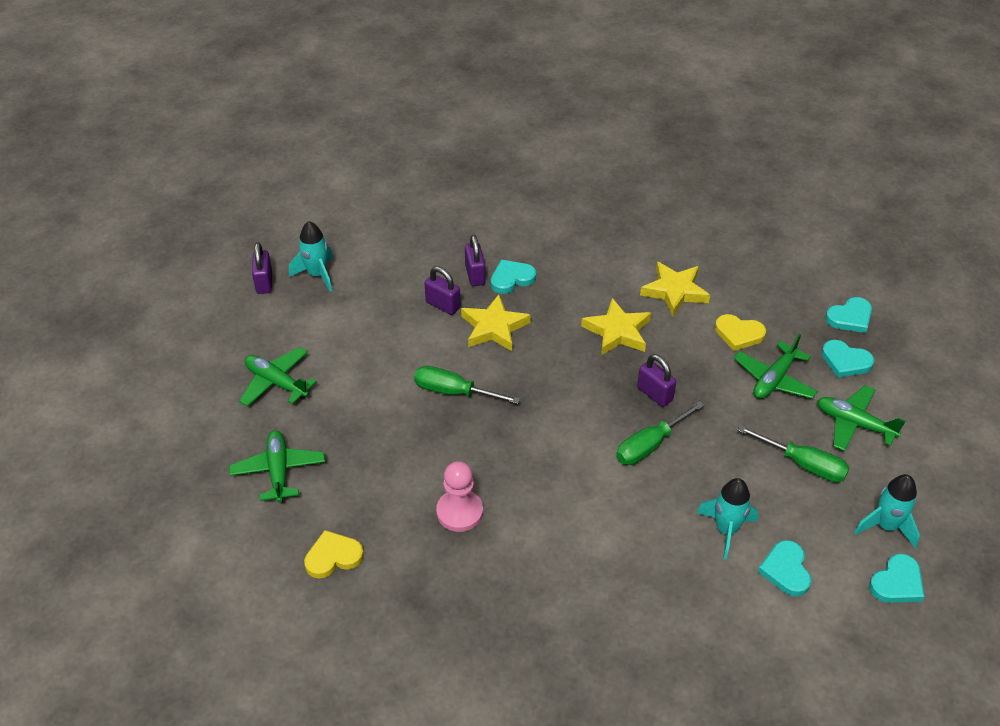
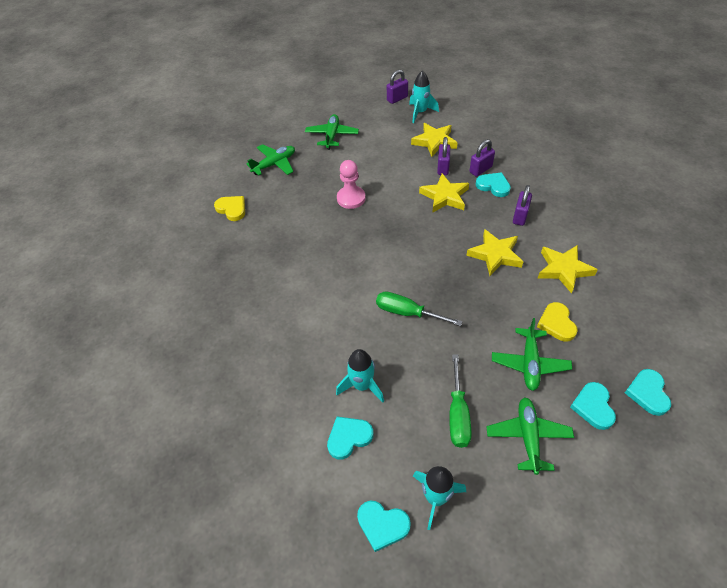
camera: 65 degrees right, 5 degrees up
(388, 289) = (434, 142): none -> yellow star
(454, 392) = (379, 203): green screwdriver -> none
(459, 512) = (292, 244): pink pawn -> pink pawn (351, 198)
(654, 394) = (455, 297): purple padlock -> purple padlock (520, 216)
(774, 379) = (529, 363): green plane -> green plane turned 90 degrees counterclockwise
(850, 317) = (647, 393): turquoise heart -> turquoise heart turned 60 degrees clockwise

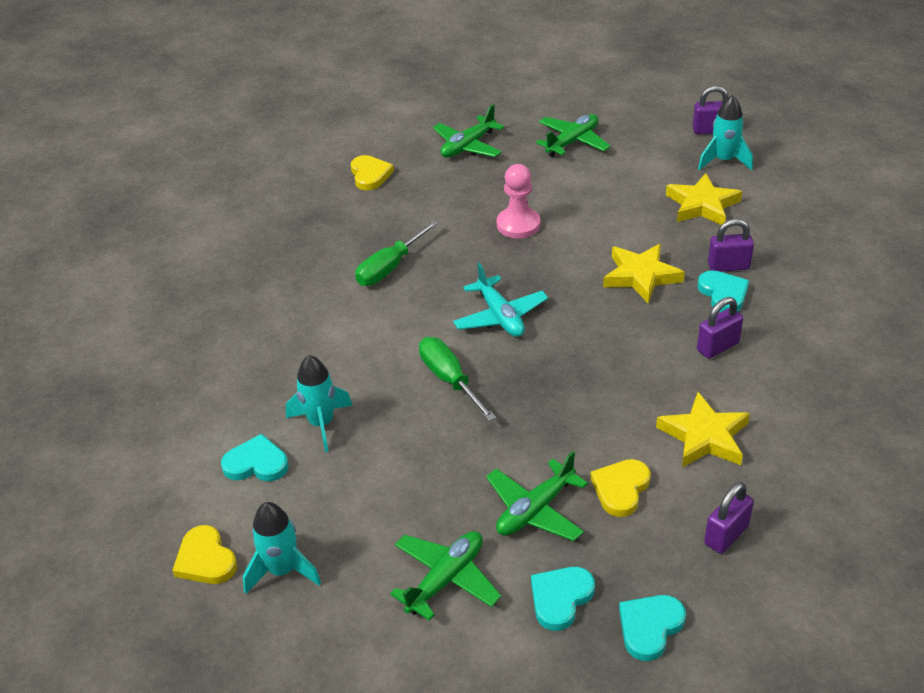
camera: 35 degrees right, 10 degrees down
(274, 164) = (468, 146): green plane -> green plane turned 135 degrees clockwise
(382, 525) = (205, 559): turquoise heart -> yellow heart
(396, 258) = (500, 316): none -> turquoise plane
(443, 168) = (677, 241): purple padlock -> purple padlock (726, 535)
(458, 413) = (393, 510): green screwdriver -> green screwdriver (390, 267)
(495, 255) = (630, 374): yellow star -> none

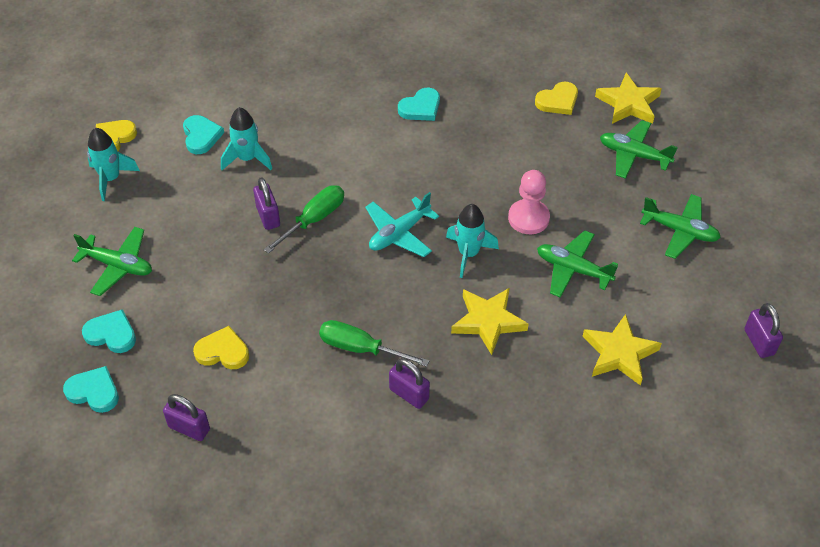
camera: 70 degrees right, 10 degrees up
(390, 267) = (437, 148): green screwdriver -> green screwdriver (361, 348)
(535, 510) = (190, 302): green plane -> green plane (573, 269)
(704, 436) = (294, 399): yellow star -> yellow star (628, 103)
(723, 161) = (707, 361): turquoise rocket -> turquoise rocket (468, 254)
(723, 294) = (485, 389): turquoise heart -> turquoise heart (420, 107)
(728, 266) = (528, 388): purple padlock -> purple padlock (268, 216)

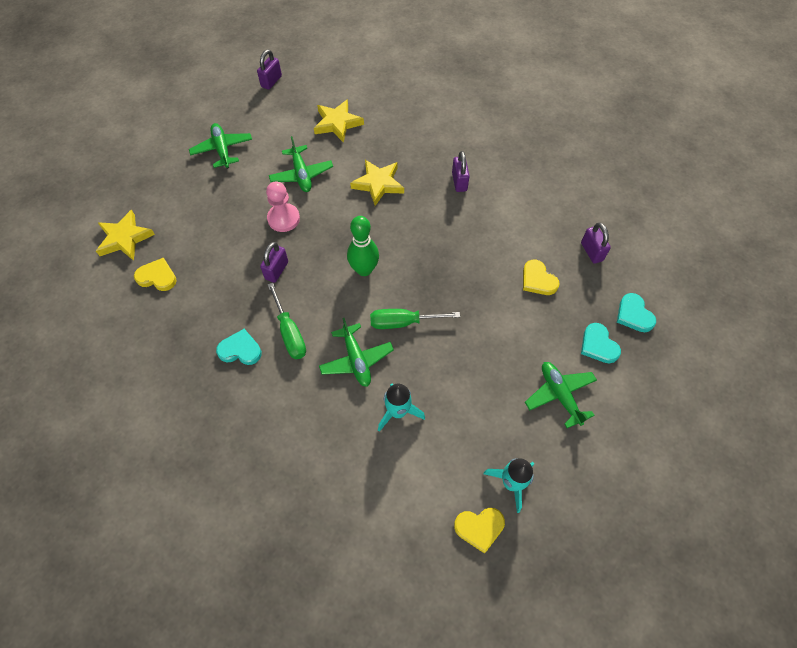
camera: 135 degrees left, 10 degrees up
(201, 136) = (411, 466): turquoise heart -> none
(268, 216) = (429, 349): purple padlock -> purple padlock (276, 270)
(361, 348) = (459, 222): green screwdriver -> green screwdriver (289, 332)
(399, 233) = (364, 269): turquoise plane -> green bowling pin
(468, 254) = (342, 226): turquoise rocket -> none
(634, 155) = (175, 206): green plane -> green plane (356, 359)

